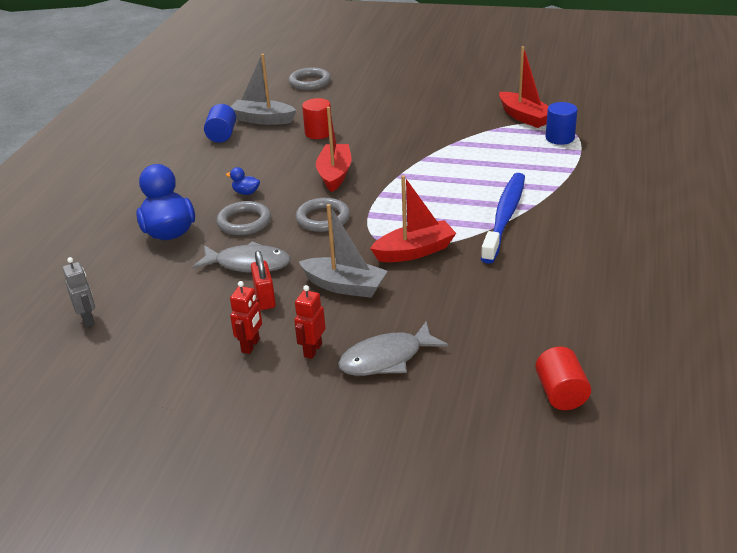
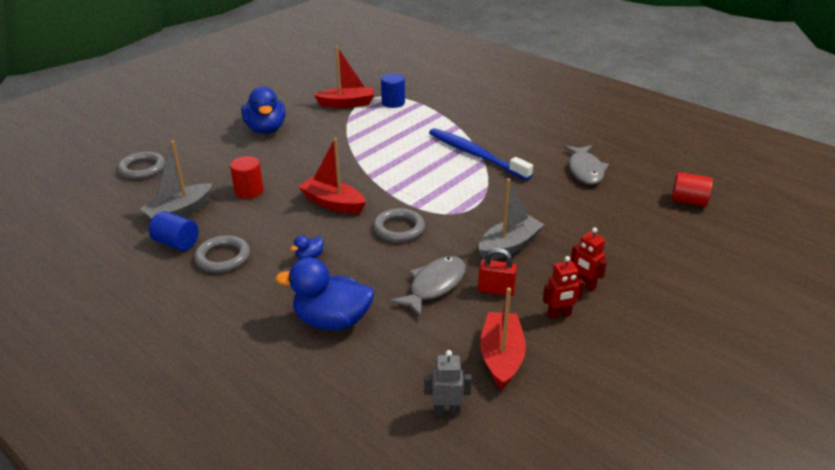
camera: 65 degrees left, 0 degrees up
(244, 222) = (361, 271): grey ring -> grey ring (223, 257)
(251, 346) = (559, 314): red robot -> red robot turned 120 degrees clockwise
(386, 359) = (615, 254): grey fish -> grey fish (585, 170)
(414, 251) = (487, 202): red boat -> red boat (501, 357)
(427, 101) = (266, 129): none -> blue duck

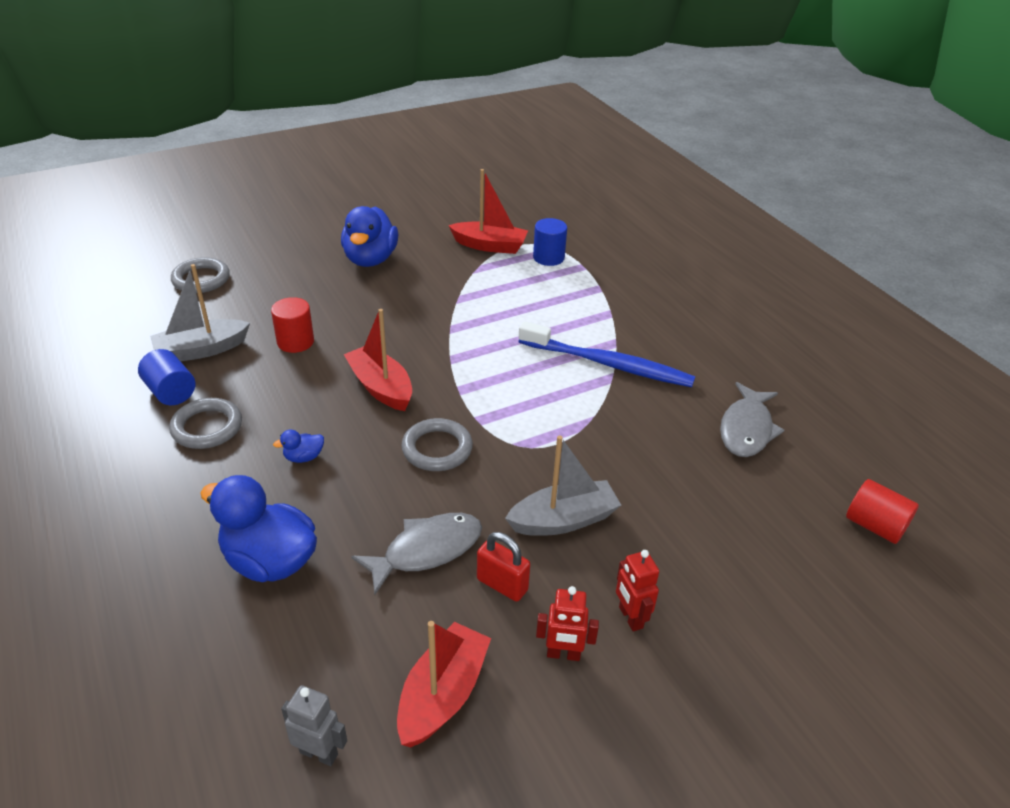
camera: 20 degrees right, 5 degrees up
(476, 155) = (607, 364): blue toothbrush -> blue toothbrush turned 135 degrees clockwise

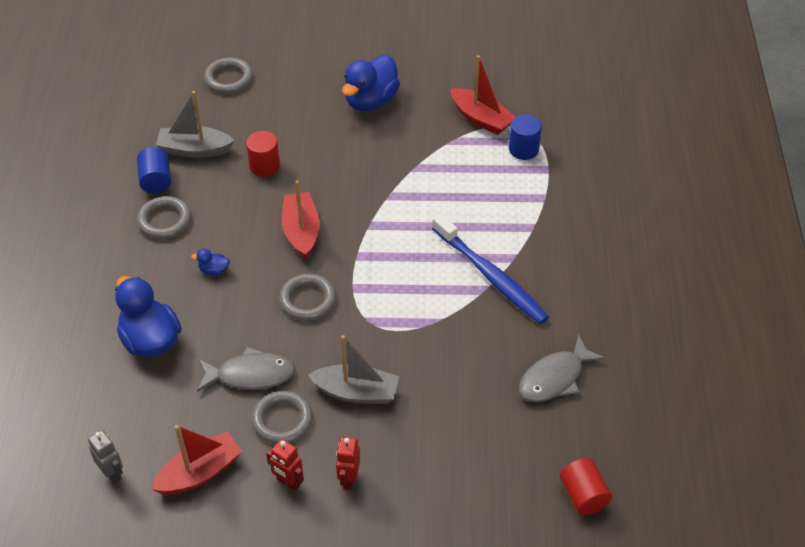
camera: 30 degrees right, 10 degrees up
(502, 585) = (282, 420): red padlock -> grey ring

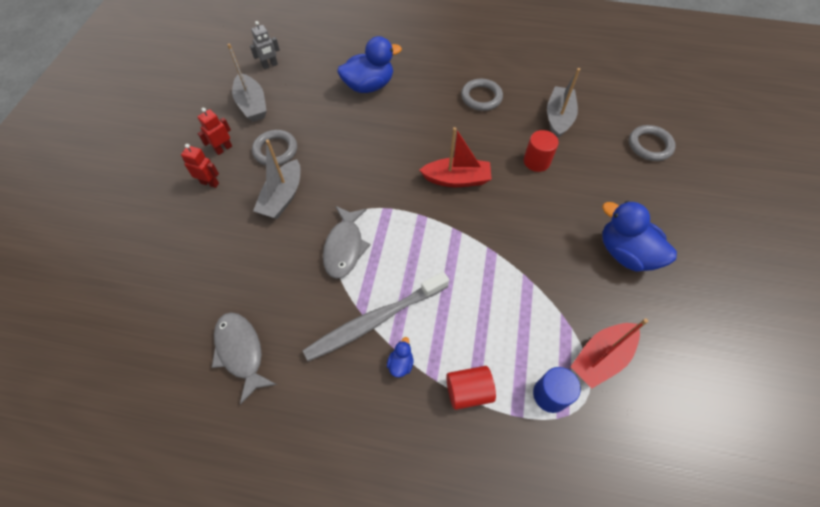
camera: 100 degrees right, 10 degrees up
(156, 180) = (524, 94): blue cylinder -> none
(200, 472) = (252, 105): red boat -> grey boat
(214, 270) = (425, 122): blue duck -> blue duck (400, 363)
(250, 375) = (321, 136): grey fish -> grey fish (344, 247)
(308, 300) = (382, 176): grey ring -> none
(490, 276) = (375, 320): blue toothbrush -> grey toothbrush
(583, 495) = (115, 345): red cylinder -> red cylinder (468, 391)

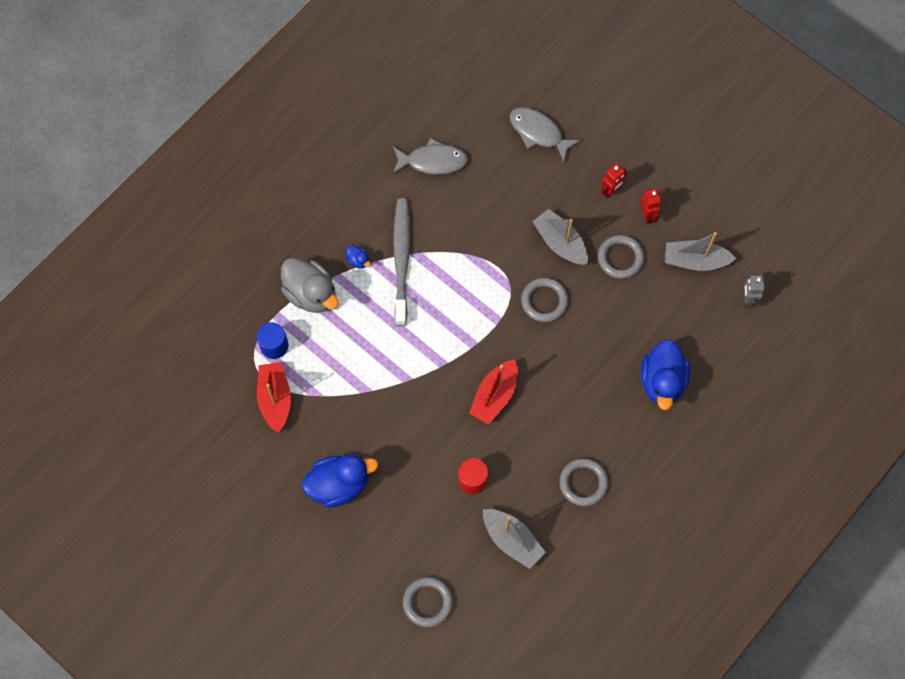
camera: 120 degrees right, 10 degrees up
(344, 247) = (479, 268): grey fish -> grey fish (539, 132)
(347, 184) = (544, 301): none -> grey ring
(468, 391) = (311, 294): red cylinder -> grey duck

